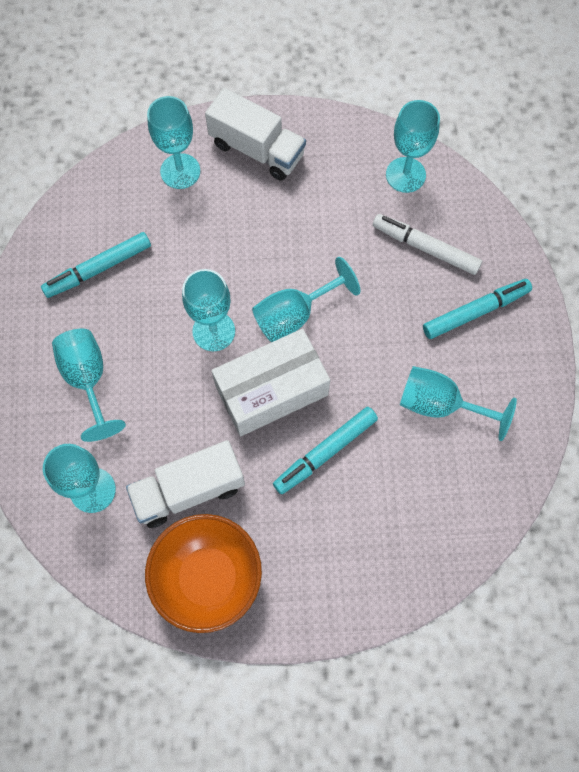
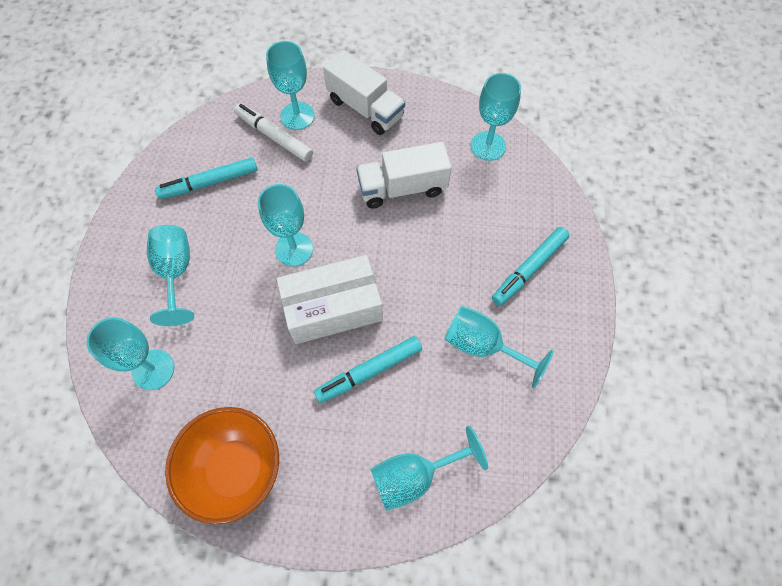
camera: 10 degrees right, 5 degrees down
(189, 490) = (238, 384): white truck -> white truck (402, 188)
(294, 315) = (367, 246): turquoise goblet -> turquoise goblet (414, 476)
(425, 248) = (494, 208): white marker -> white marker (274, 137)
(475, 312) = (529, 269): turquoise marker -> turquoise marker turned 150 degrees clockwise

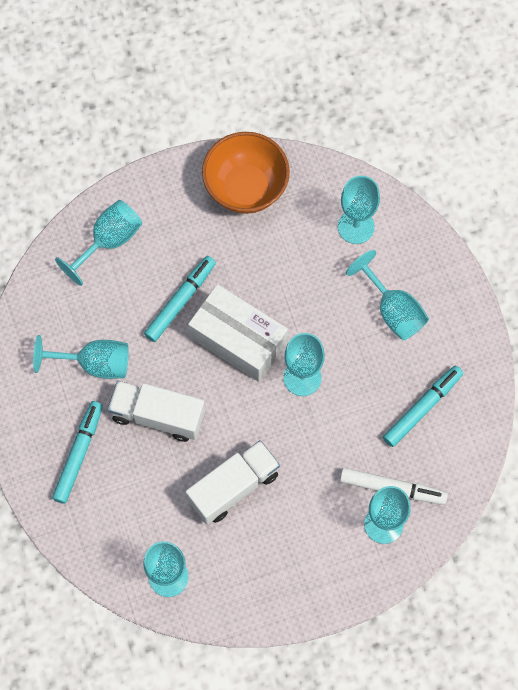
camera: 155 degrees right, 5 degrees up
(333, 308) = (238, 340): white box -> white box turned 75 degrees clockwise
(365, 108) = (318, 567): white truck -> white truck (158, 415)

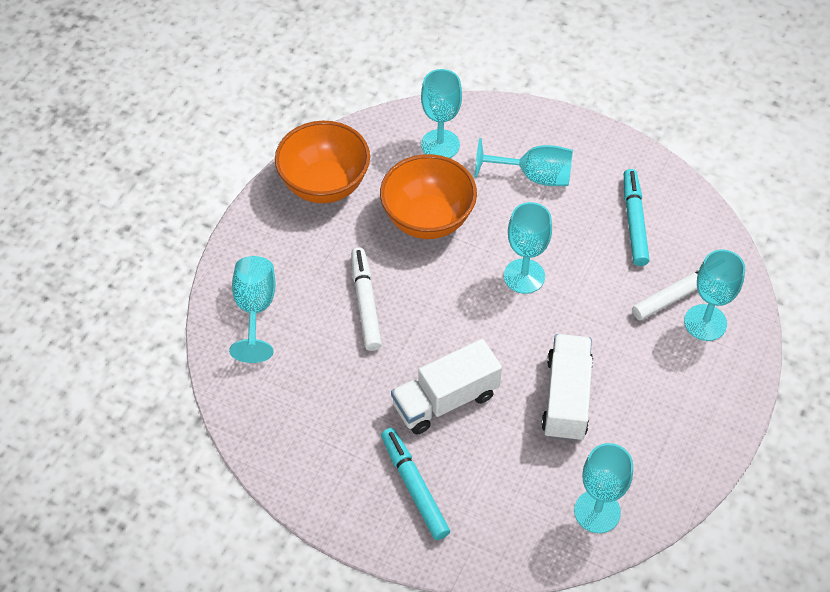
camera: 45 degrees left, 15 degrees down
(95, 364) = (348, 407): turquoise goblet -> none
(180, 301) = (365, 303): turquoise marker -> white marker
(238, 340) = (444, 292): white box -> none
(285, 277) = (428, 219): none -> orange bowl

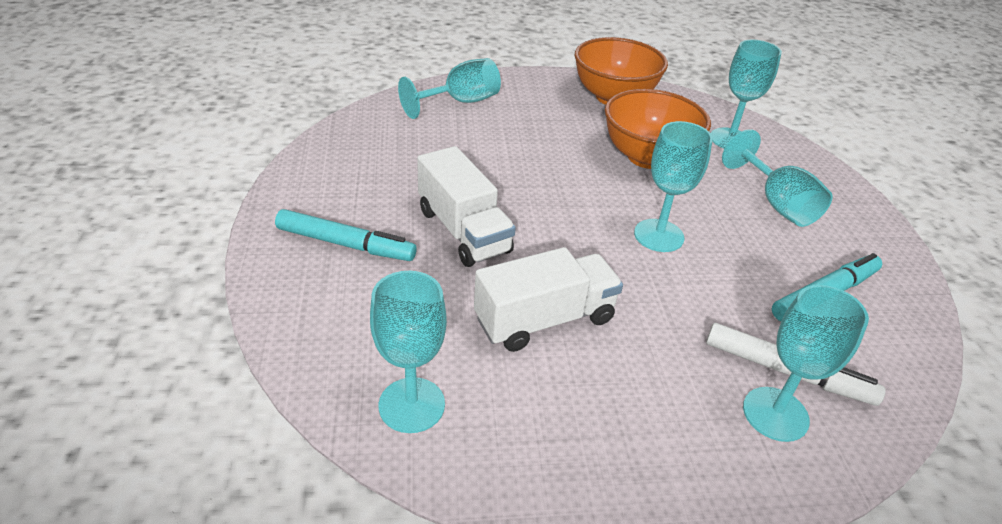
camera: 55 degrees right, 15 degrees down
(365, 303) = (522, 152): white marker -> none
(414, 487) = (345, 244): turquoise marker -> turquoise marker turned 75 degrees clockwise
(445, 400) = (463, 231): white truck -> white truck turned 150 degrees counterclockwise

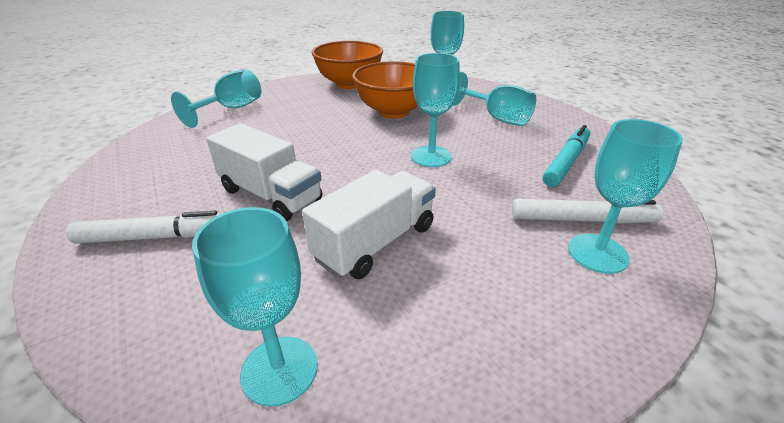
camera: 20 degrees left, 5 degrees down
(345, 244) = (155, 237): turquoise marker -> white marker

